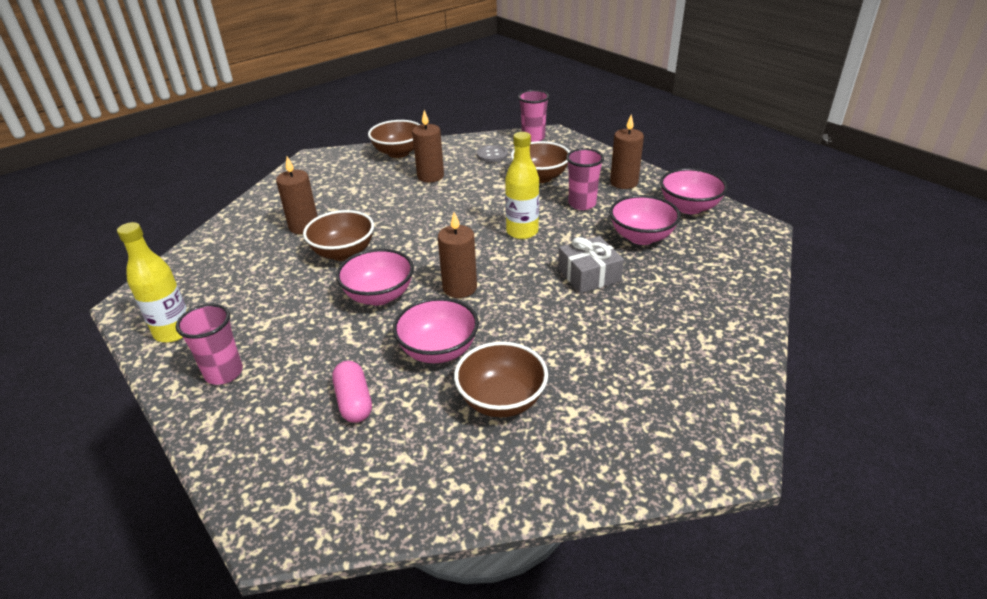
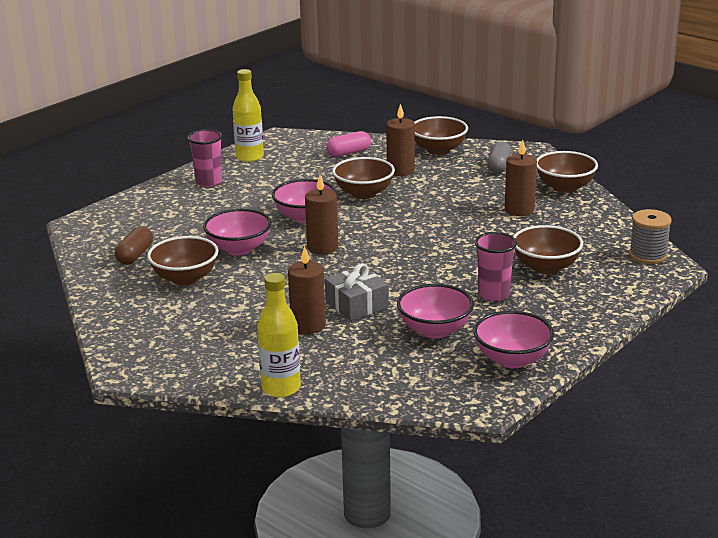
camera: 80 degrees right, 10 degrees down
(271, 201) = (438, 150): none -> brown bowl
(335, 175) = (499, 166): none -> grey capsule
(354, 401) = (182, 227): pink capsule -> pink capsule (348, 153)
(419, 453) = (135, 255): none -> brown capsule
(492, 155) = (586, 236): grey button -> none
(522, 232) = (424, 266): yellow bottle -> yellow bottle (281, 388)
(533, 138) = (648, 255): pink cup -> grey spool
(624, 182) = (556, 317): brown candle -> brown candle (308, 326)

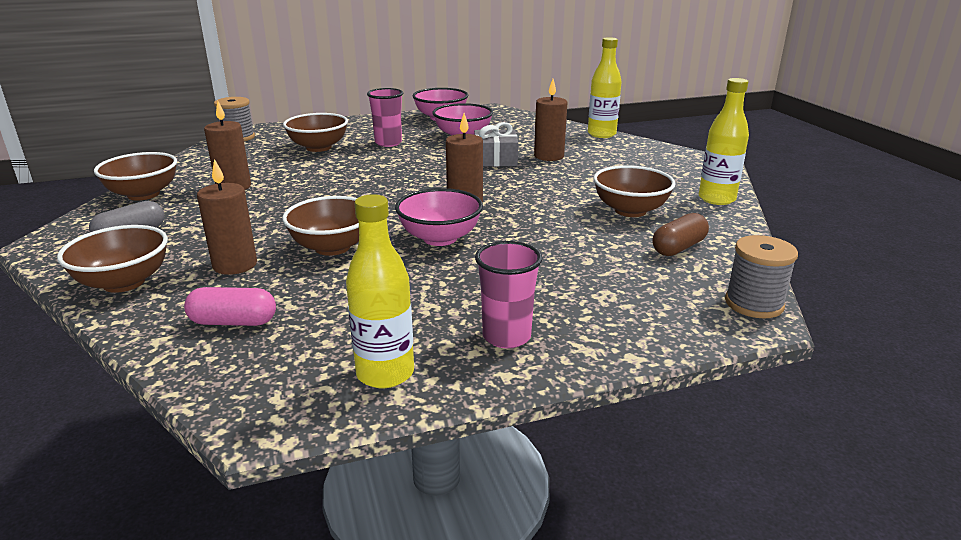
camera: 150 degrees left, 0 degrees up
(79, 231) = (754, 304): none -> grey spool
(114, 313) = (716, 199): none -> yellow bottle
(239, 249) = (551, 224): pink bowl -> none

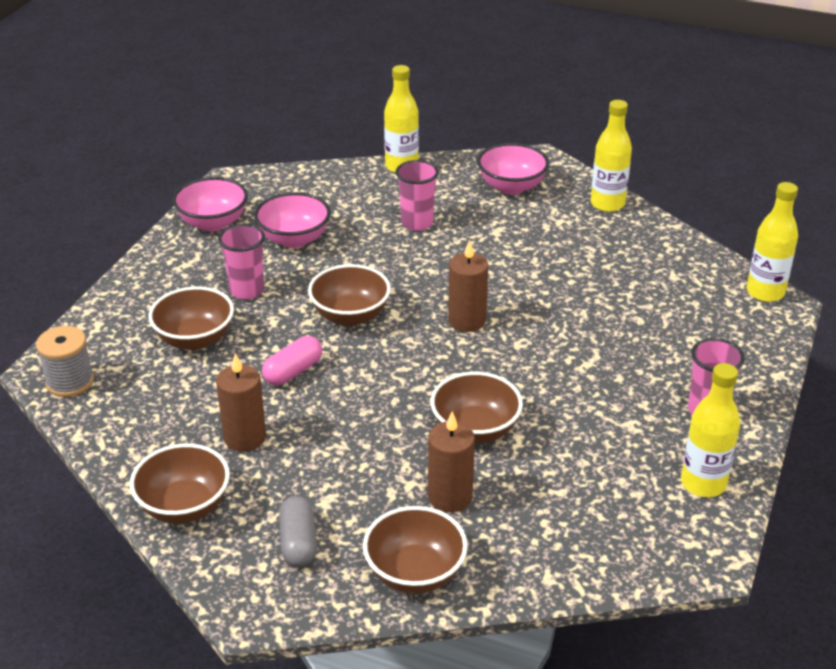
camera: 50 degrees left, 10 degrees up
(233, 322) = (558, 530): pink capsule -> pink capsule (293, 371)
(440, 238) = (522, 367): pink bowl -> pink bowl (511, 187)
(495, 159) = (384, 253): grey gift -> none
(549, 156) = (417, 223): brown candle -> pink cup
(630, 210) = (581, 252): brown bowl -> brown bowl (350, 315)
(678, 247) = (663, 271): brown capsule -> none
(754, 304) = (765, 292): grey spool -> yellow bottle

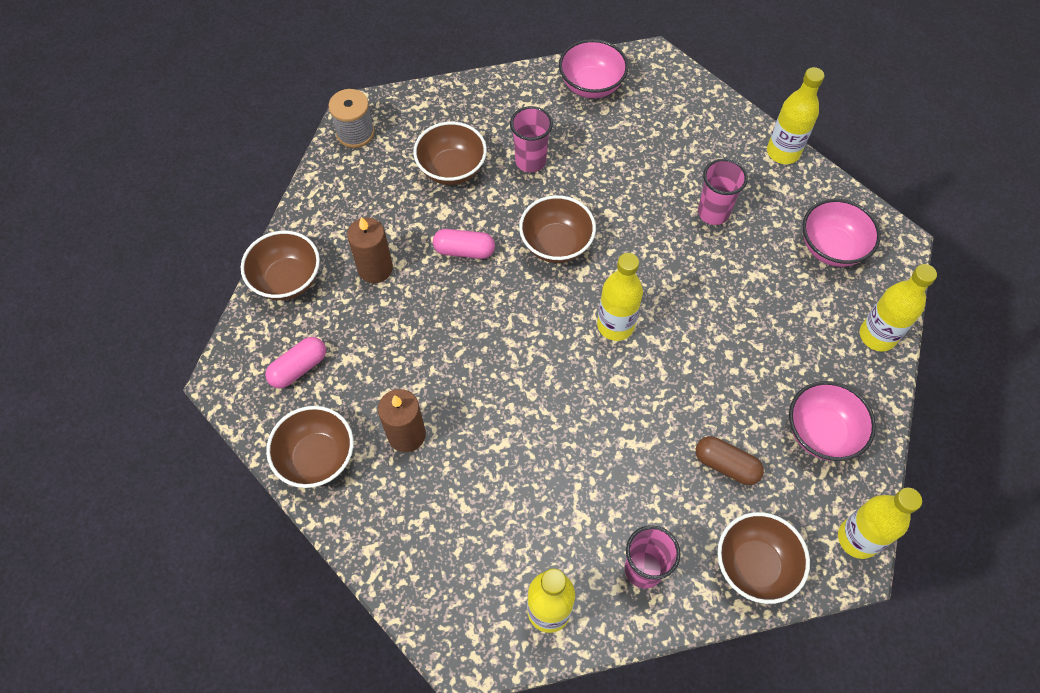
camera: 55 degrees right, 25 degrees up
(294, 239) = (617, 147): pink bowl -> pink bowl (821, 433)
(298, 543) = (299, 368): grey capsule -> pink capsule
(467, 321) = (615, 325): brown candle -> yellow bottle
(475, 430) = (490, 408): brown bowl -> brown bowl (754, 565)
(651, 324) = (726, 465): none -> brown capsule

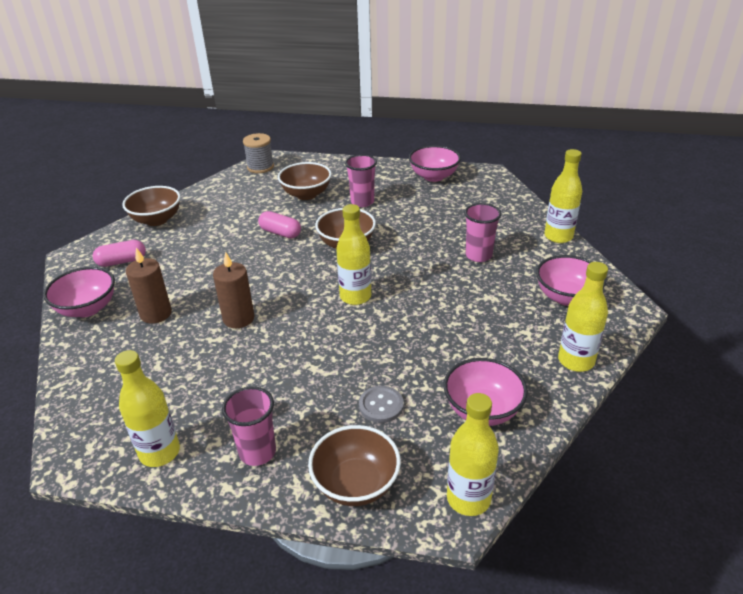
camera: 25 degrees right, 25 degrees down
(317, 458) = (87, 308): brown bowl -> pink bowl
(375, 268) = (215, 227): brown candle -> brown candle (238, 318)
(726, 465) = (381, 405): brown capsule -> grey button

